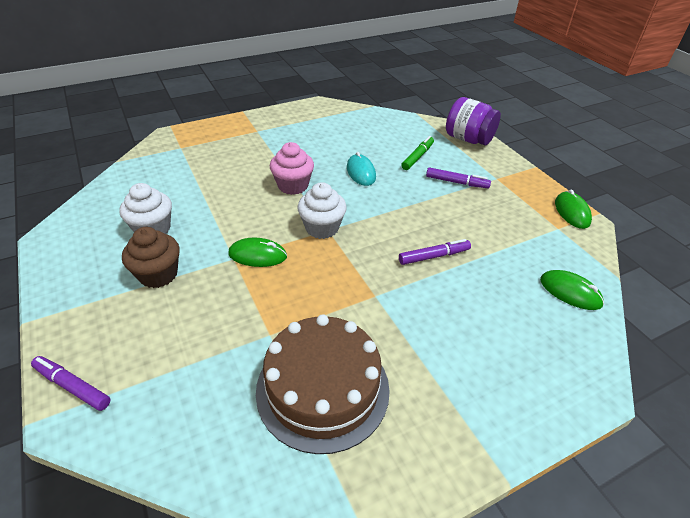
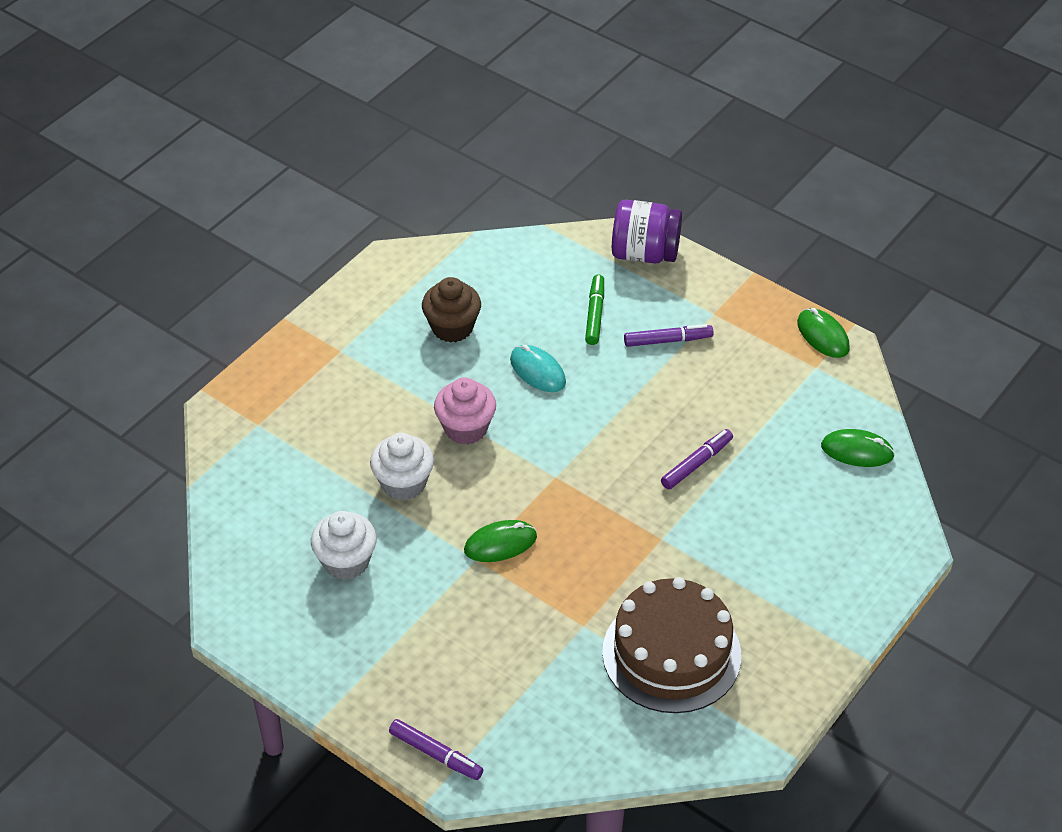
camera: 25 degrees left, 5 degrees up
(72, 386) = (436, 754): purple marker -> purple marker turned 150 degrees counterclockwise
(158, 274) = (409, 613): brown cupcake -> brown cupcake (452, 327)
(322, 228) = (547, 477): white cupcake -> white cupcake (403, 483)

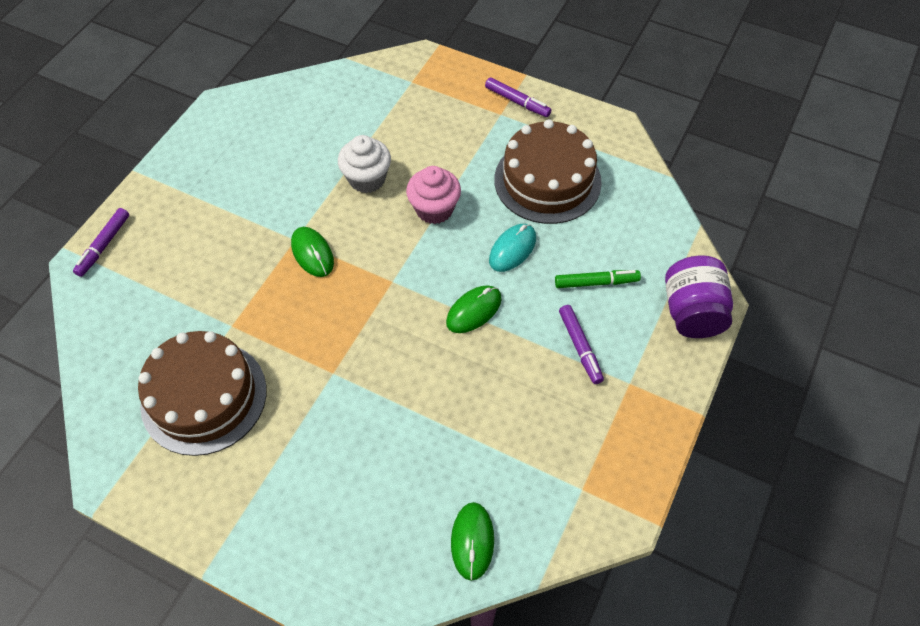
camera: 80 degrees right, 10 degrees up
(346, 562) = (283, 158): white cupcake -> none
(452, 327) = (547, 180): brown cupcake -> brown cake
(696, 463) = (427, 391): purple marker -> purple marker (517, 102)
(822, 336) = (629, 492): green mouse -> green mouse (474, 310)

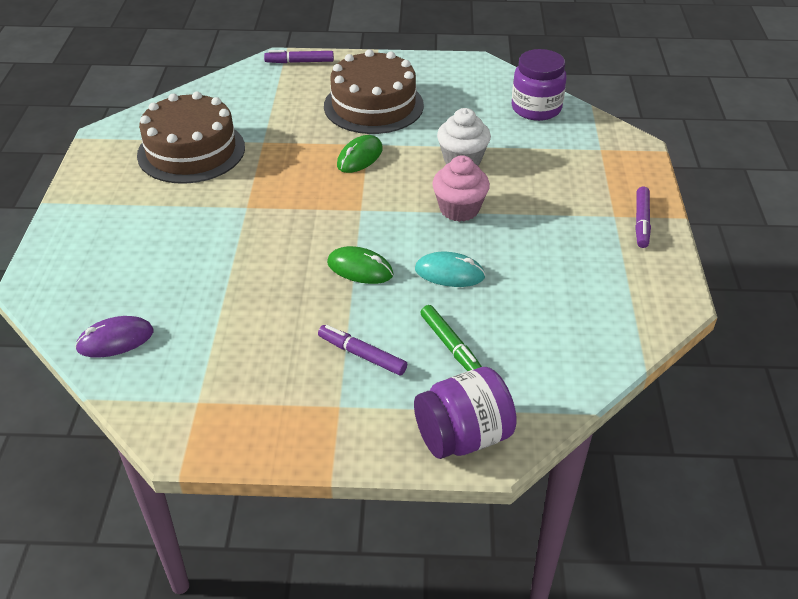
camera: 65 degrees right, 15 degrees down
(325, 96) = (536, 108): none -> purple jar
(472, 541) = (115, 340): green mouse -> purple mouse
(547, 180) = (555, 273): brown cake -> brown cake (373, 105)
(580, 347) = (362, 355): purple marker -> purple marker turned 75 degrees clockwise

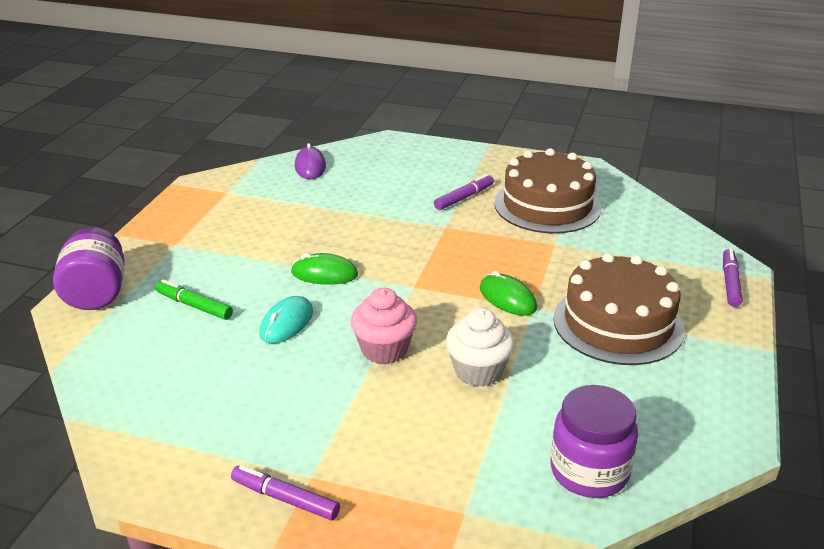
camera: 105 degrees right, 10 degrees down
(360, 269) = (324, 274): green mouse -> green mouse turned 60 degrees clockwise
(362, 355) = (218, 260): purple marker -> purple marker (464, 197)
(450, 345) = (194, 306): green marker -> green marker turned 45 degrees clockwise

